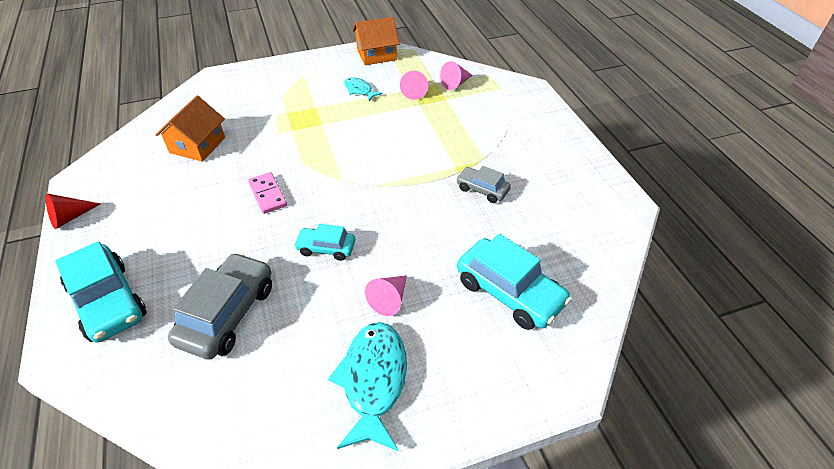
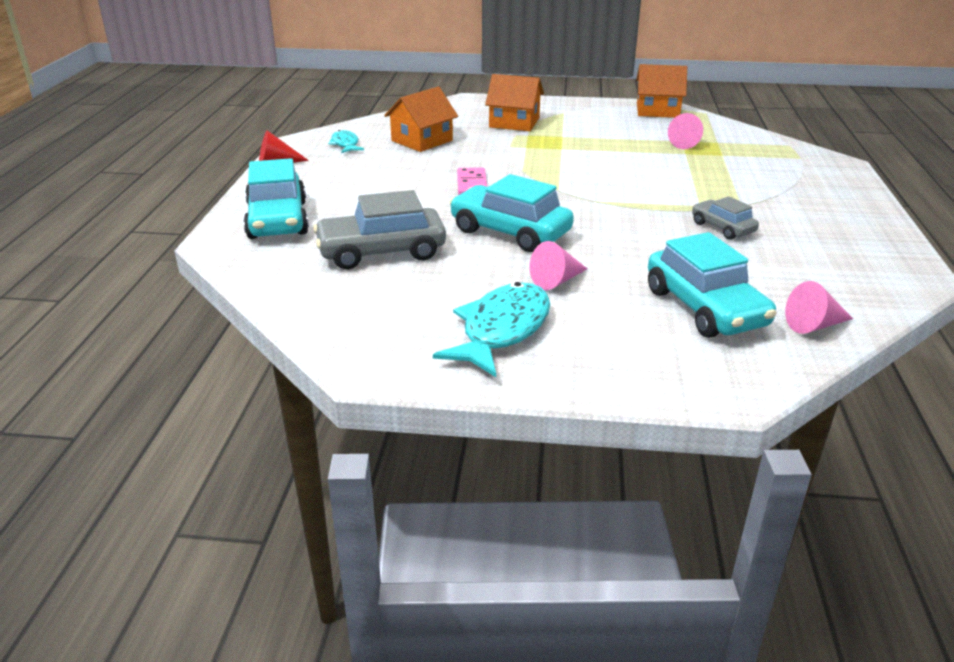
camera: 25 degrees right, 15 degrees down
(227, 314) = (381, 252): grey car -> grey car turned 150 degrees counterclockwise
(268, 99) = (514, 122): none -> orange house
(326, 248) = (510, 232): turquoise car -> turquoise car, size x1.79
(359, 90) = (620, 132): turquoise fish -> turquoise fish (345, 144)
(455, 83) = (742, 145): pink cone -> pink cone (814, 325)

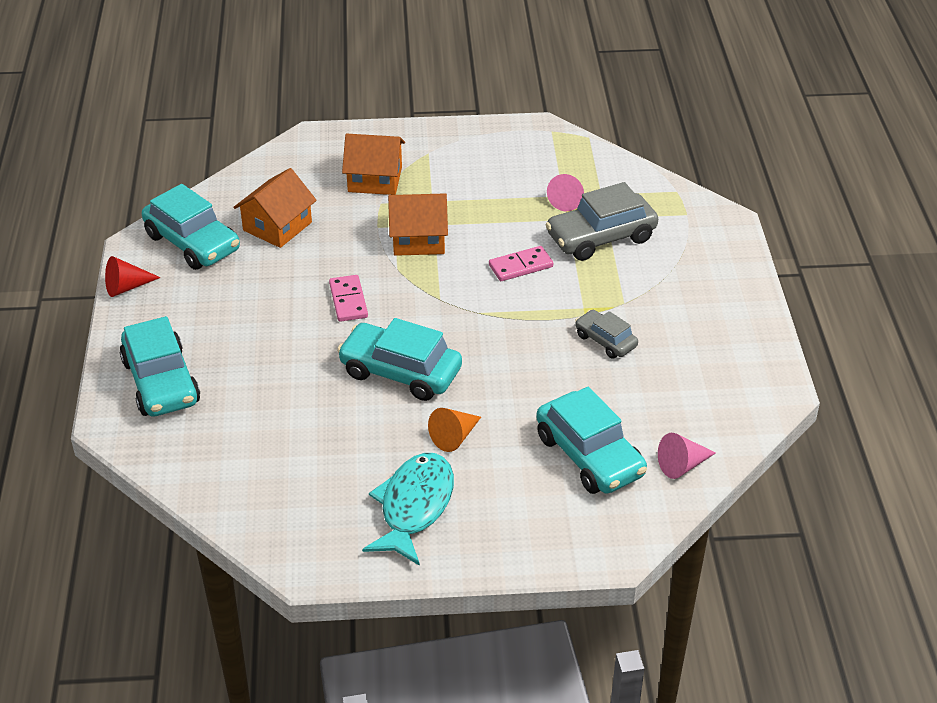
camera: 10 degrees left, 10 degrees up
(345, 144) = (192, 243): turquoise fish -> turquoise car
(381, 252) = (280, 417): grey car -> grey car (601, 237)
(557, 281) = (454, 437): pink cone -> orange cone
(639, 176) = (520, 266): none -> pink domino
(657, 110) = (534, 137): orange house -> orange house (418, 239)

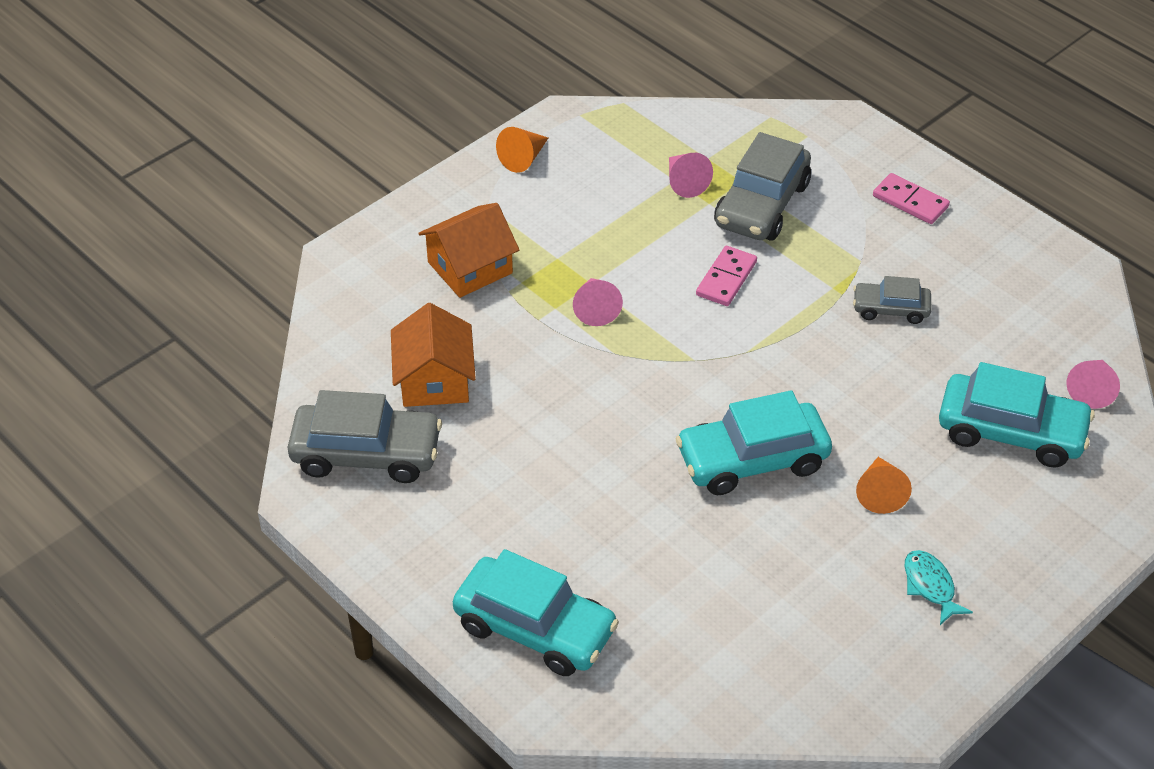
camera: 40 degrees left, 5 degrees up
(127, 287) = (359, 549): red cone -> none
(192, 243) = (366, 454): turquoise car -> grey car
(348, 300) = (609, 417): pink domino -> pink domino (910, 201)
(414, 507) = (930, 586): turquoise fish -> turquoise fish, size x0.53
(418, 239) = (595, 308): orange house -> pink cone
(484, 138) = (523, 158): none -> orange cone

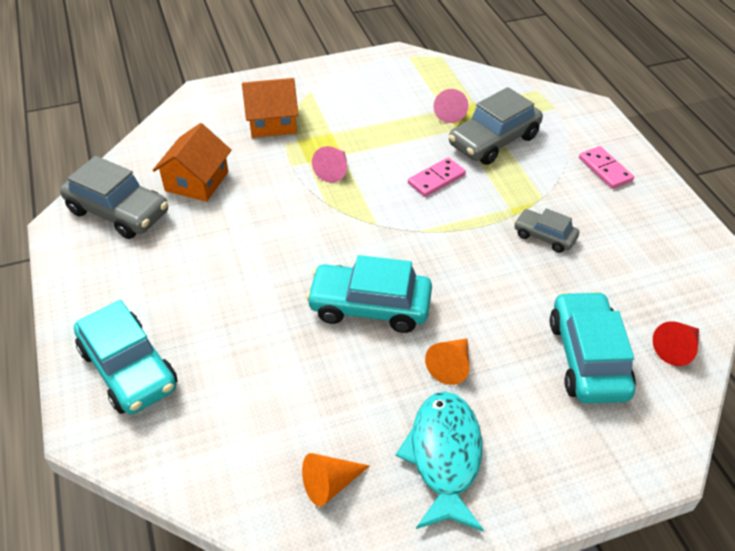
camera: 25 degrees right, 0 degrees up
(523, 158) = (354, 71): orange cone -> orange cone (330, 484)
(930, 586) = (444, 457): turquoise fish -> turquoise fish, size x1.90
(1011, 432) = (587, 358): turquoise car -> turquoise car turned 135 degrees counterclockwise
(1092, 390) = (676, 349): pink cone -> red cone

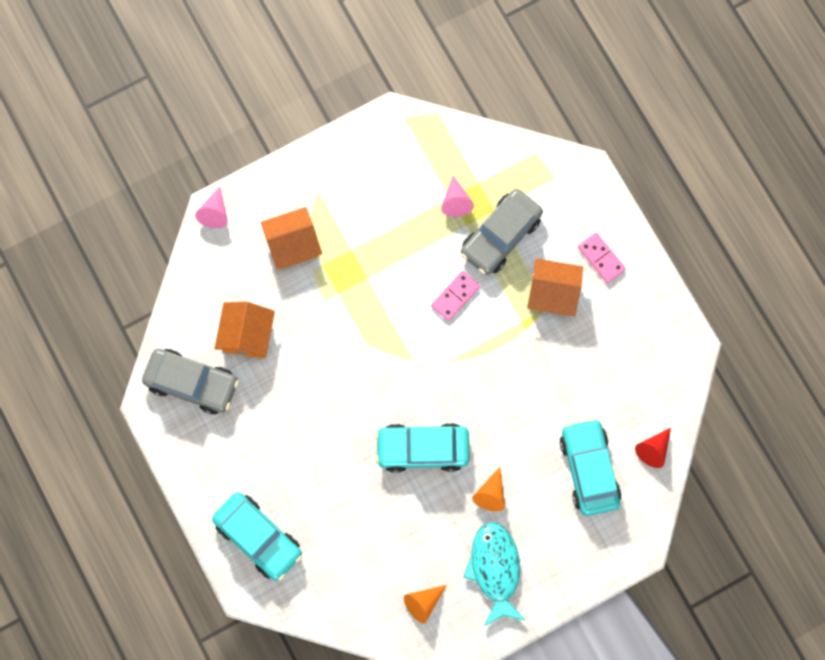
camera: 10 degrees left, 30 degrees up
(333, 170) = (363, 300): pink cone -> pink cone (215, 212)
(544, 236) = (552, 350): grey car -> none
(548, 189) = (552, 292): none -> orange house

